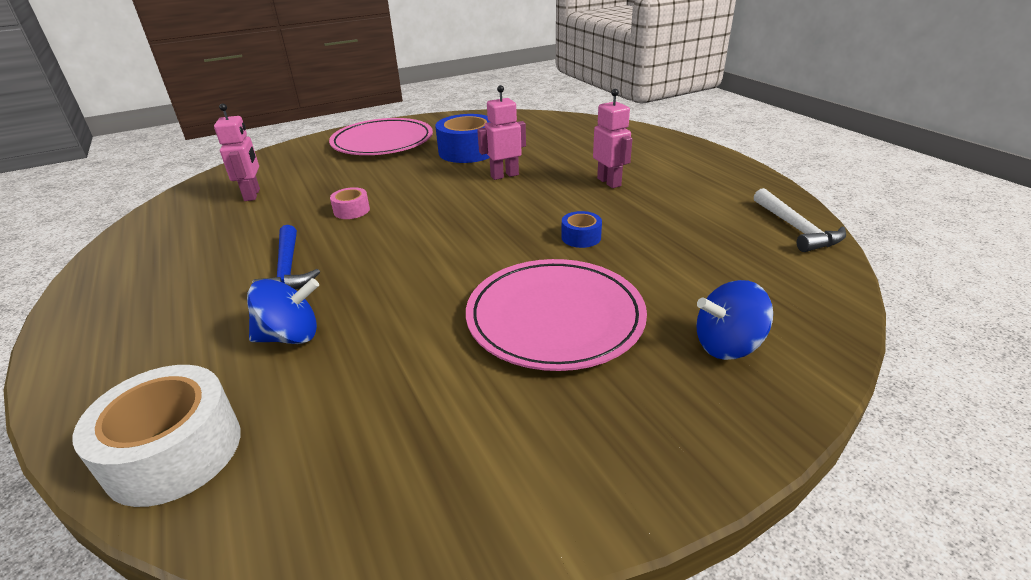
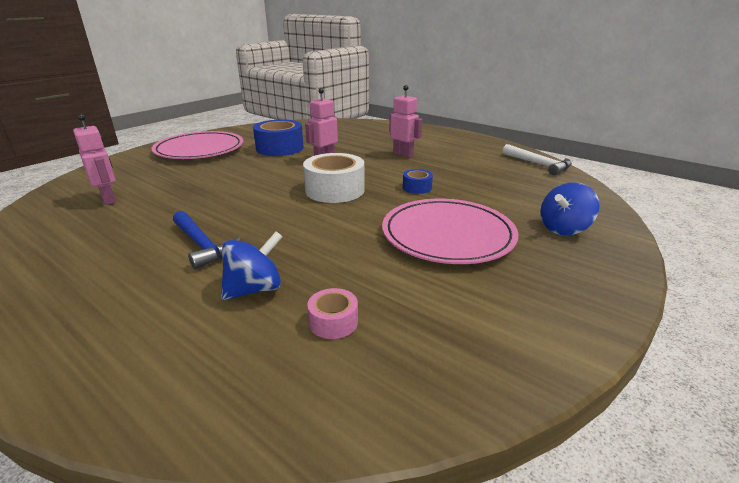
camera: 25 degrees left, 5 degrees down
(174, 451) = (230, 396): white tape -> white tape (335, 190)
(351, 210) = (220, 197): pink tape -> pink tape (333, 322)

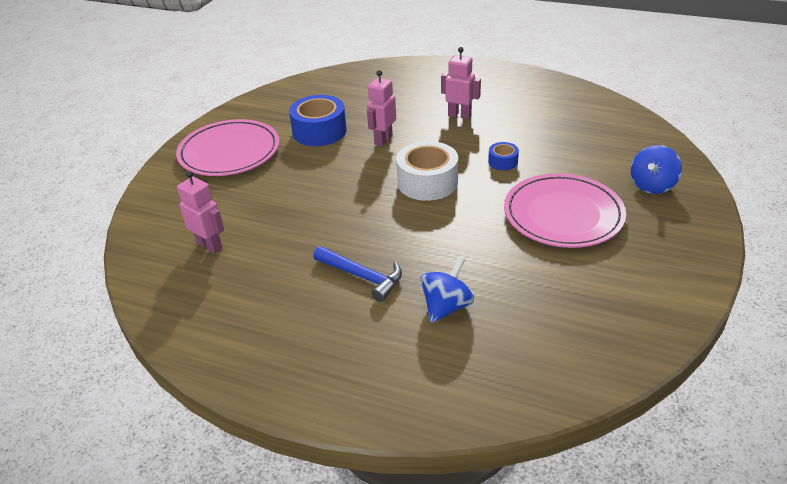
camera: 15 degrees left, 10 degrees up
(333, 322) = (528, 318): pink tape -> none
(538, 164) = (598, 104): white hammer -> none

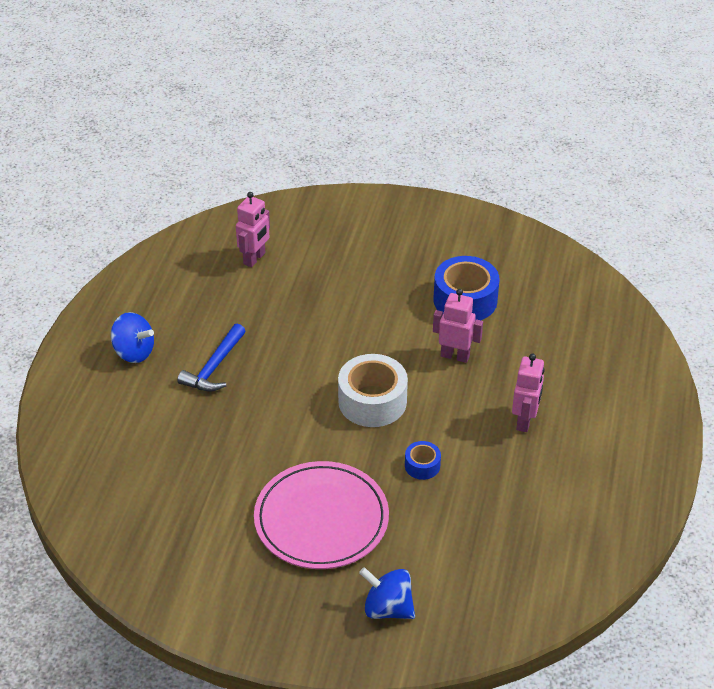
camera: 80 degrees right, 5 degrees up
(229, 152) = (411, 238): pink plate -> none
(446, 307) = (174, 429): blue spinning top -> blue spinning top (134, 352)

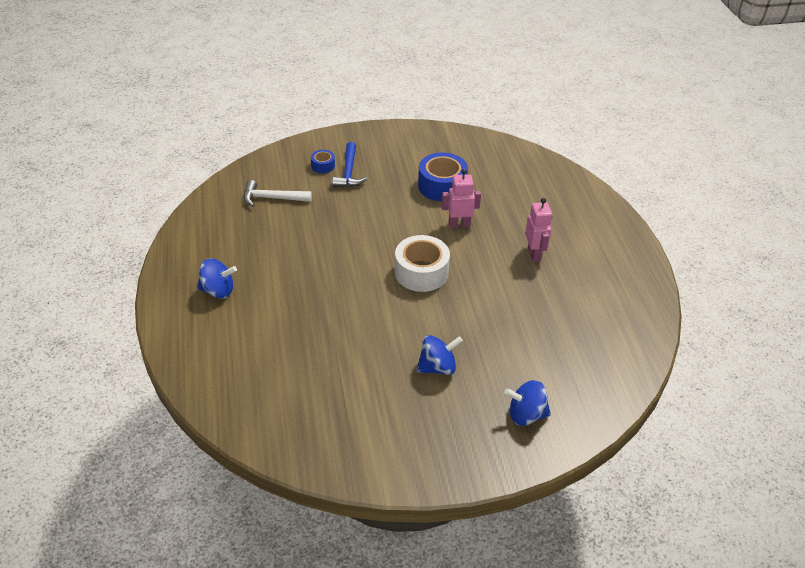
camera: 25 degrees left, 0 degrees up
(214, 367) = (288, 283): blue hammer -> blue hammer (349, 172)
(254, 258) = (272, 198): pink robot -> white hammer
(321, 519) = (437, 367): pink plate -> blue spinning top
(422, 465) = (485, 306): blue tape -> blue tape (323, 166)

